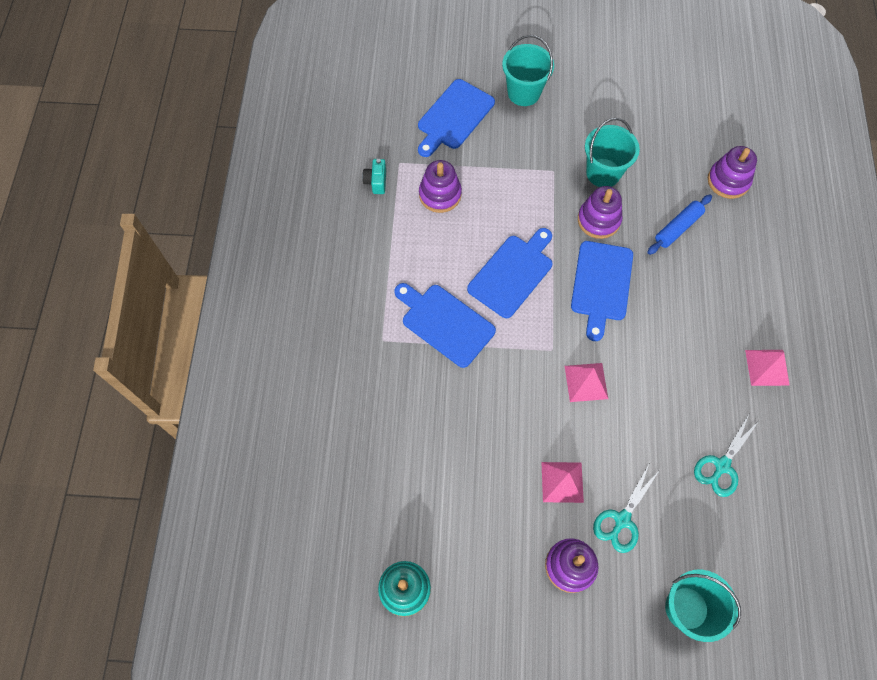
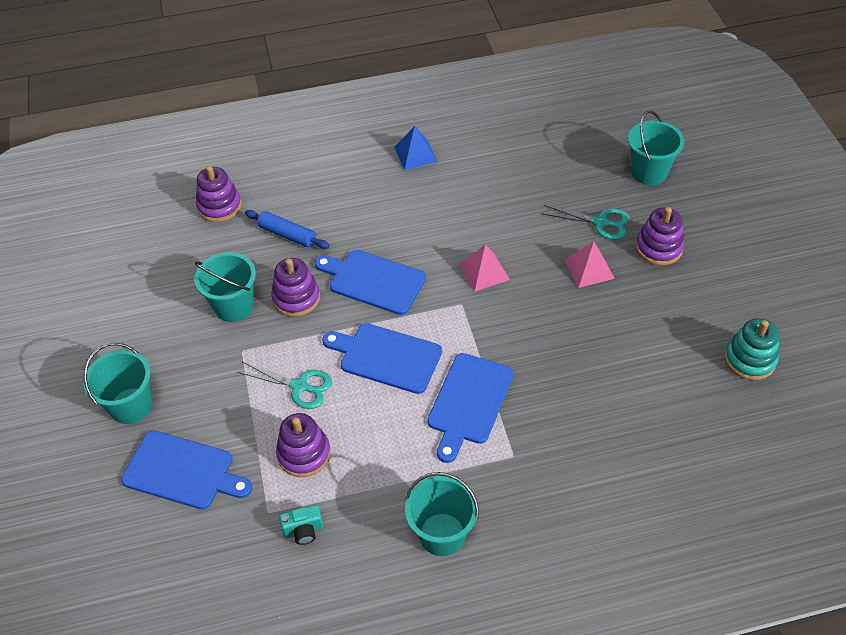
camera: 105 degrees left, 15 degrees down
(336, 269) = (442, 534): none -> turquoise bucket
(601, 284) = (373, 281): blue cutting board -> blue cutting board turned 150 degrees counterclockwise
(722, 465) = (520, 169): turquoise scissors -> turquoise scissors (299, 386)
(767, 367) = (415, 154): pink pyramid -> blue pyramid

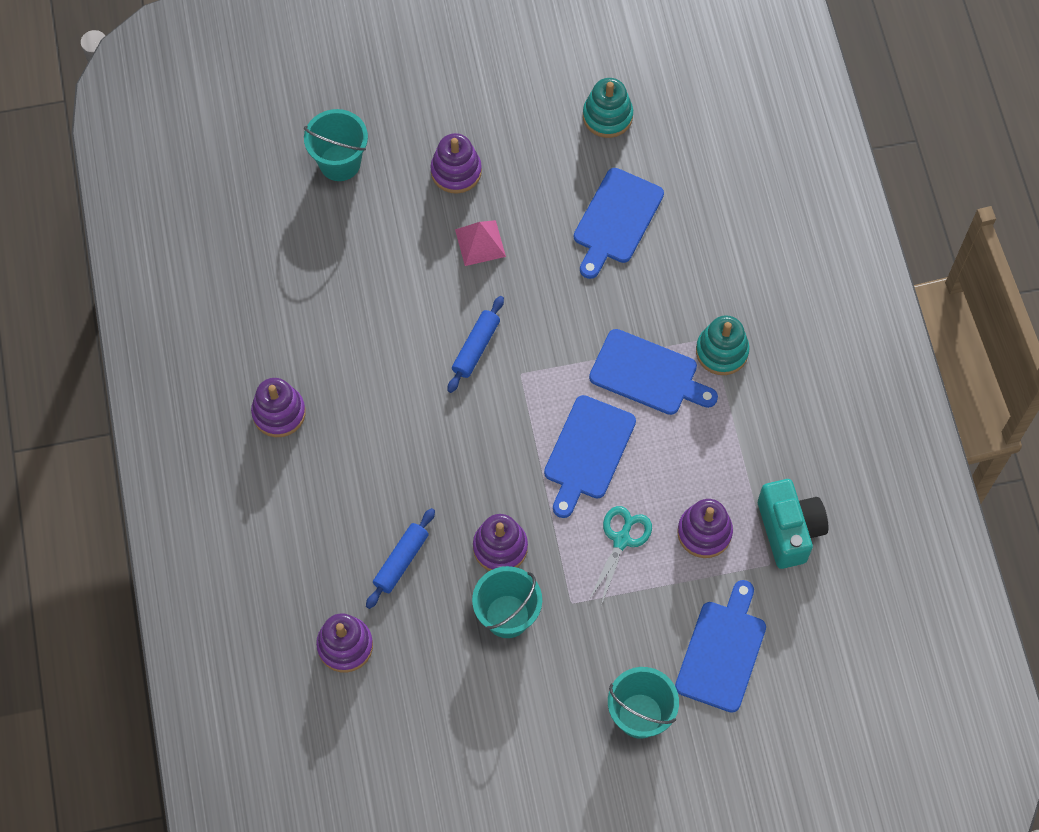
camera: 90 degrees left, 15 degrees up
(303, 530) = (789, 530): turquoise camera -> turquoise camera, size x1.99
(373, 281) = (481, 464): blue cutting board -> blue cutting board (616, 220)
(415, 154) = (279, 413): blue pyramid -> purple stacking toy
(442, 534) = (793, 406): turquoise bucket -> none
(484, 271) = (476, 348): pink pyramid -> blue rolling pin
(499, 466) = (722, 351): none -> turquoise stacking toy
(600, 222) = (413, 223): turquoise scissors -> none

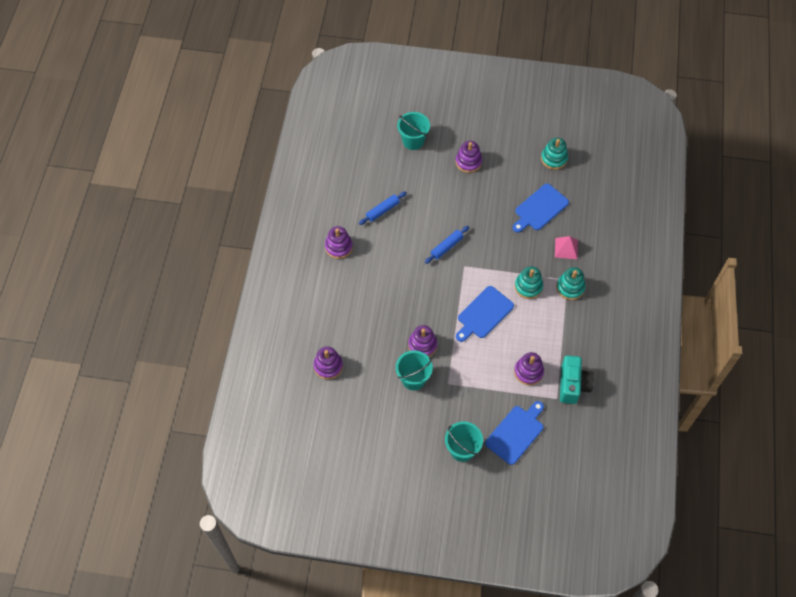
camera: 20 degrees right, 5 degrees down
(401, 561) = (371, 335): blue rolling pin -> blue rolling pin (382, 210)
(480, 243) = (467, 198): pink pyramid -> pink pyramid (566, 248)
(621, 540) = (485, 361): turquoise scissors -> none
(648, 374) = (528, 286): blue cutting board -> turquoise stacking toy

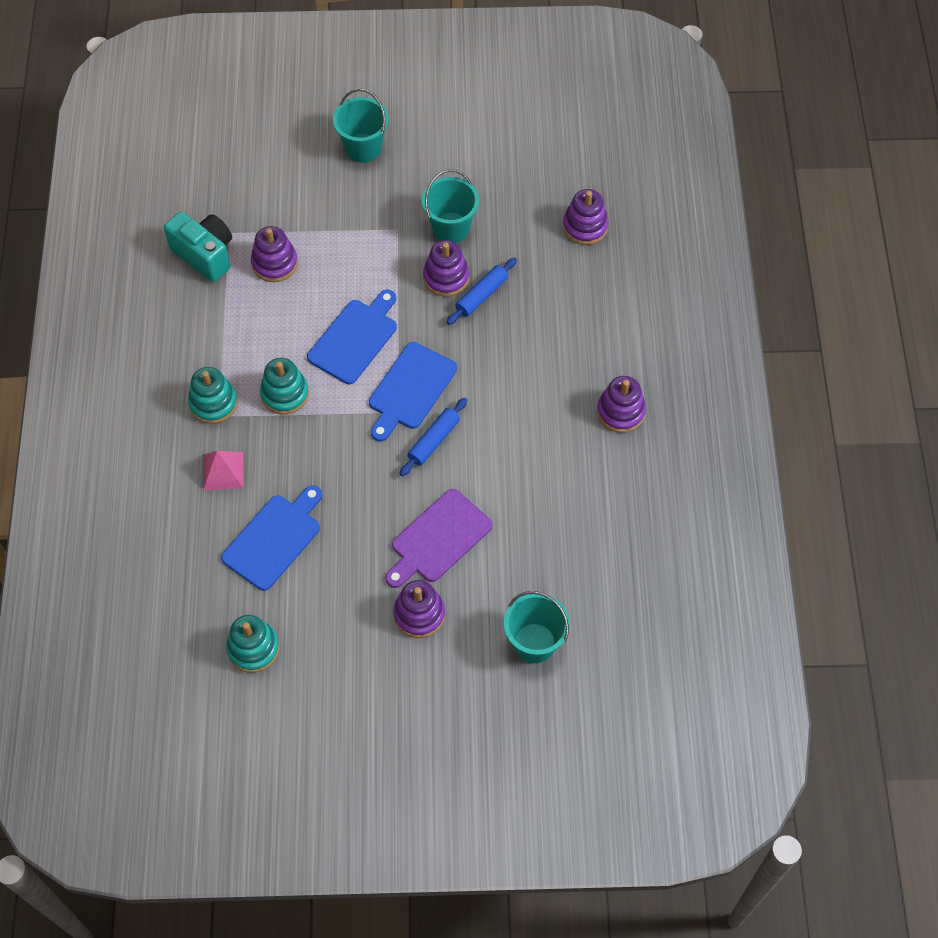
camera: 170 degrees right, 0 degrees up
(382, 210) = (560, 490): blue rolling pin -> blue rolling pin (481, 295)
(452, 196) = (438, 539): none -> purple cutting board
(516, 433) = (287, 179): blue cutting board -> blue cutting board (410, 389)
(573, 385) = (205, 255): turquoise camera -> turquoise camera turned 135 degrees clockwise

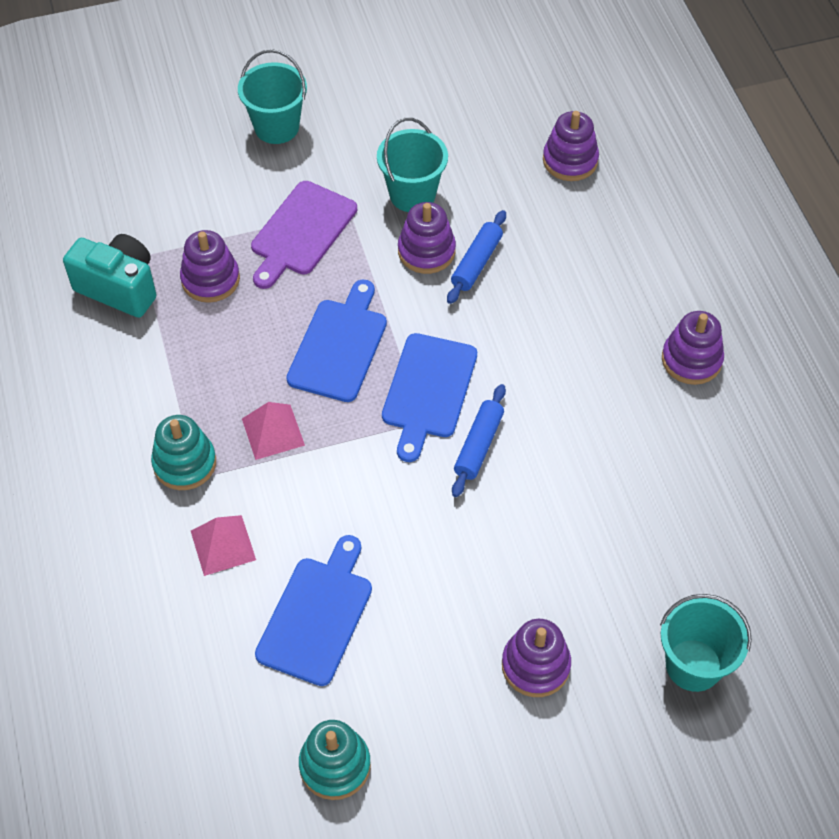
camera: 15 degrees left, 5 degrees down
(285, 394) = (273, 431): turquoise stacking toy -> pink pyramid
(438, 539) = (526, 564): purple cutting board -> purple cutting board (301, 232)

